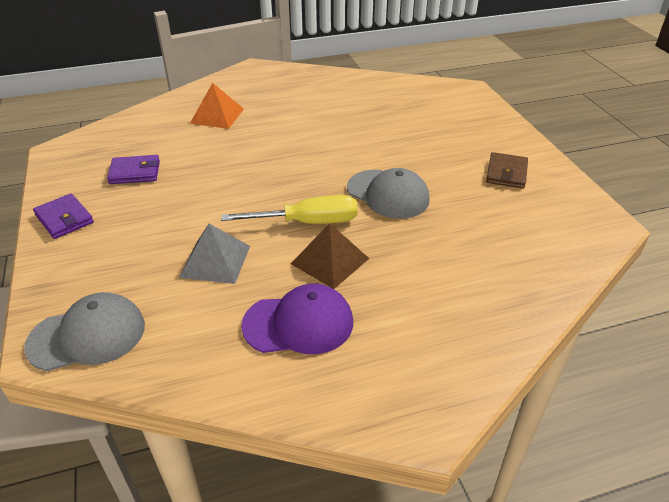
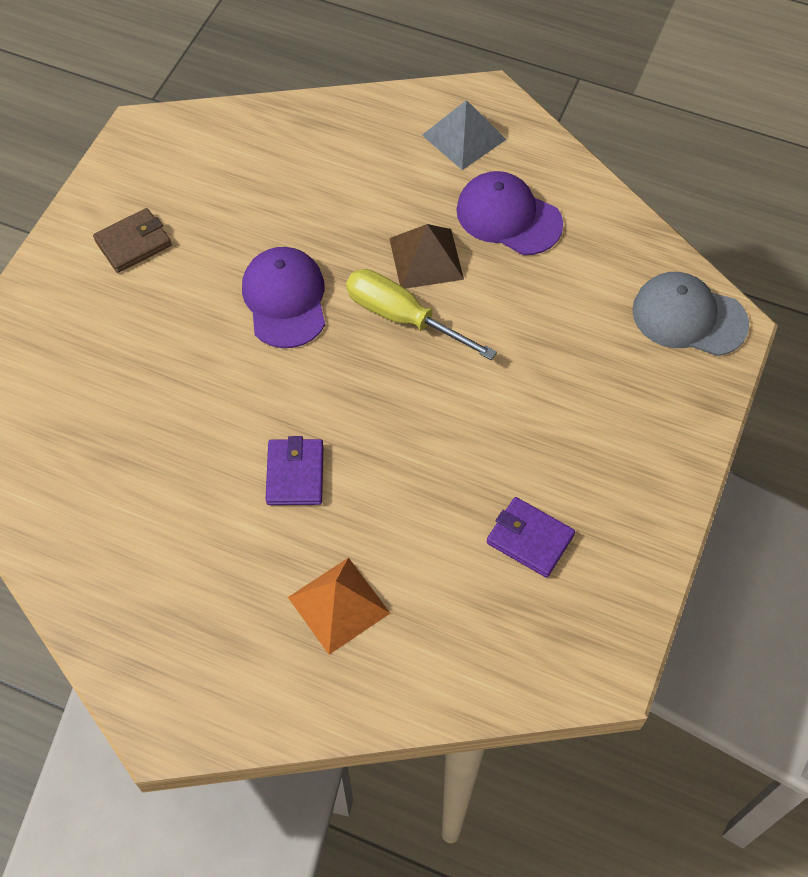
camera: 140 degrees left, 20 degrees up
(64, 219) = (652, 500): purple wallet -> purple wallet (295, 474)
(215, 261) = (529, 328): grey pyramid -> grey pyramid (463, 137)
(388, 194) = (285, 299): grey cap -> purple cap

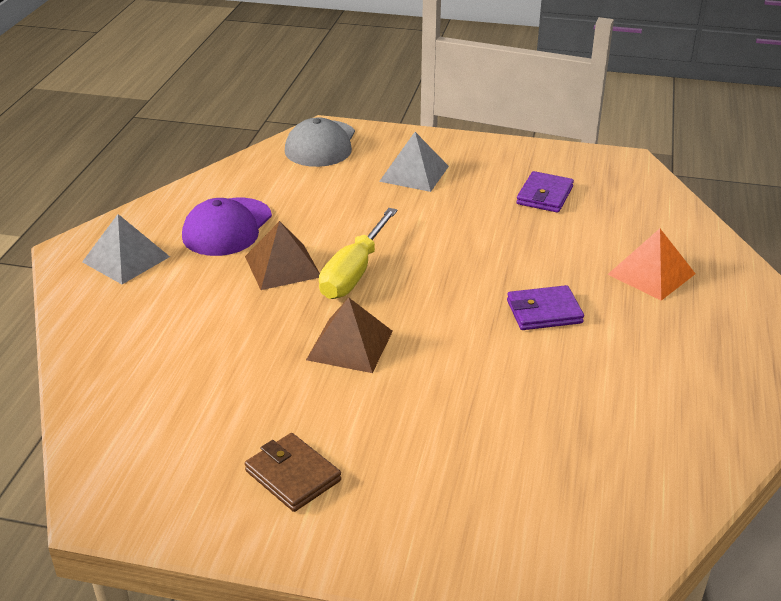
camera: 100 degrees left, 25 degrees down
(285, 299) = (349, 345): purple cap -> brown pyramid
(603, 405) = (414, 173): none -> grey pyramid

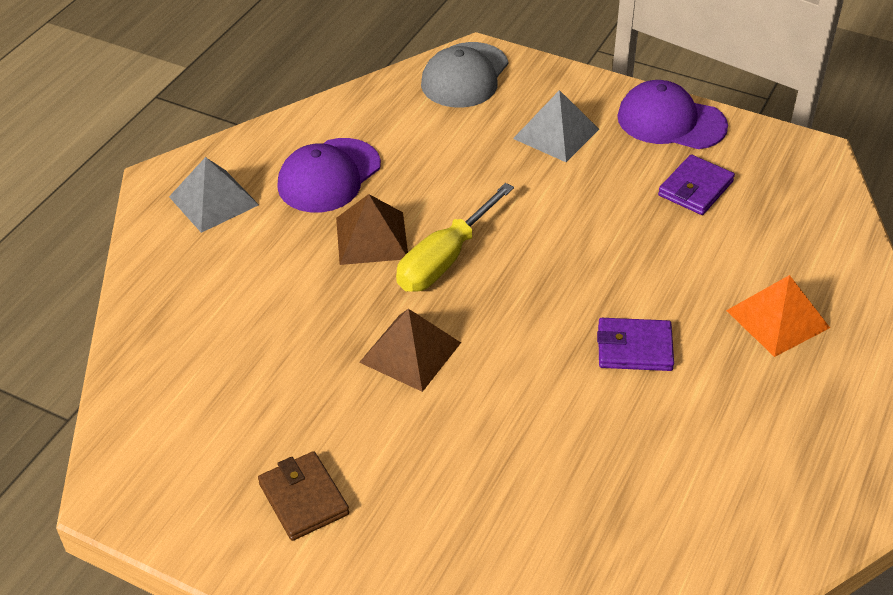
camera: 15 degrees right, 10 degrees up
(504, 154) = (671, 121): none -> purple cap

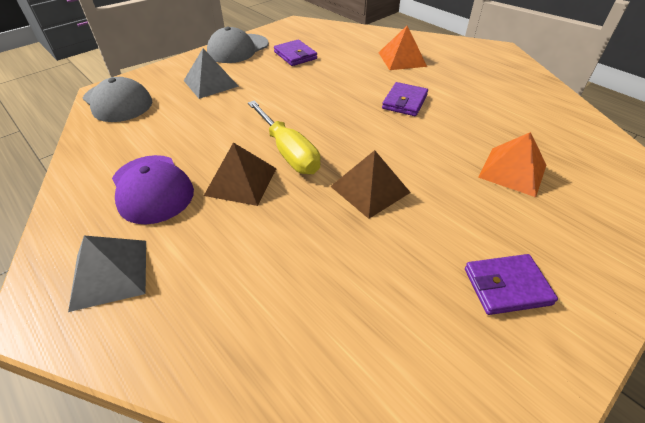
camera: 70 degrees left, 0 degrees up
(303, 499) = (506, 286): brown wallet -> purple wallet
(520, 495) = (512, 171): none -> orange pyramid
(671, 121) = (238, 49): purple cap -> grey cap

